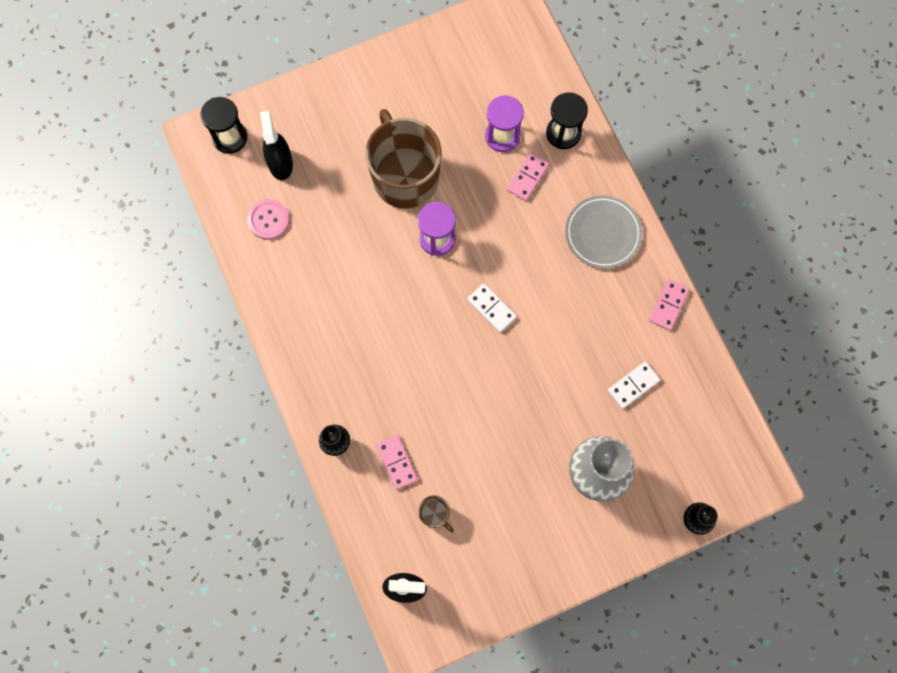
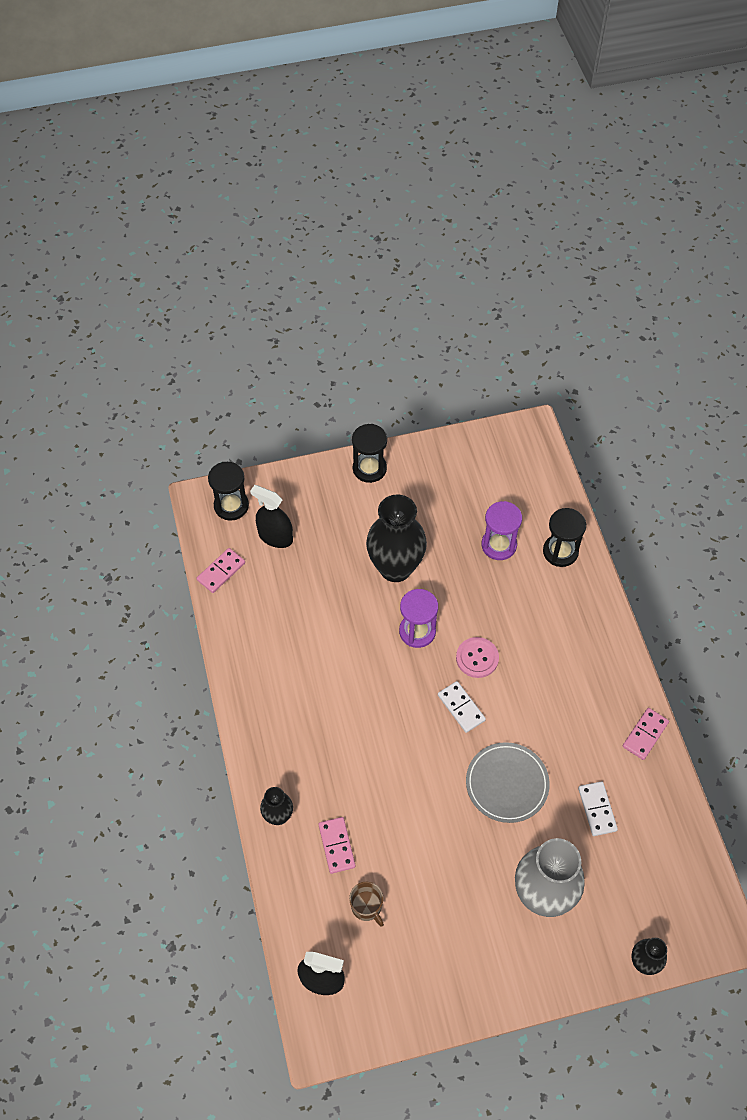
camera: 10 degrees right, 15 degrees down
(268, 220) = (253, 587): pink button -> pink button (477, 658)
(280, 163) = (275, 537): black spray bottle -> black spray bottle turned 60 degrees counterclockwise
(361, 75) = (369, 468): none -> black hourglass
(405, 176) = (395, 568): brown mug -> black vase
(527, 177) = (518, 587): pink domino -> pink domino (221, 571)
(603, 233) = (586, 653): grey plate -> grey plate (507, 784)
(633, 385) = (597, 809): white domino -> white domino turned 75 degrees counterclockwise

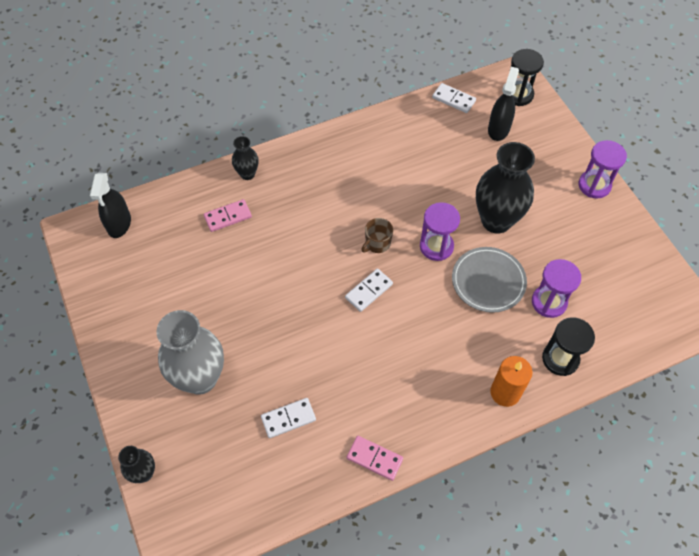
camera: 80 degrees right, 0 degrees up
(221, 571) = (453, 99): pink domino -> white domino
(367, 907) = (179, 245): brown mug -> brown mug (377, 243)
(369, 468) = (594, 185): black hourglass -> purple hourglass
(477, 658) = (422, 298): pink button -> none
(507, 784) = (301, 337): grey plate -> grey plate (488, 281)
(589, 606) = (505, 392): none -> orange candle

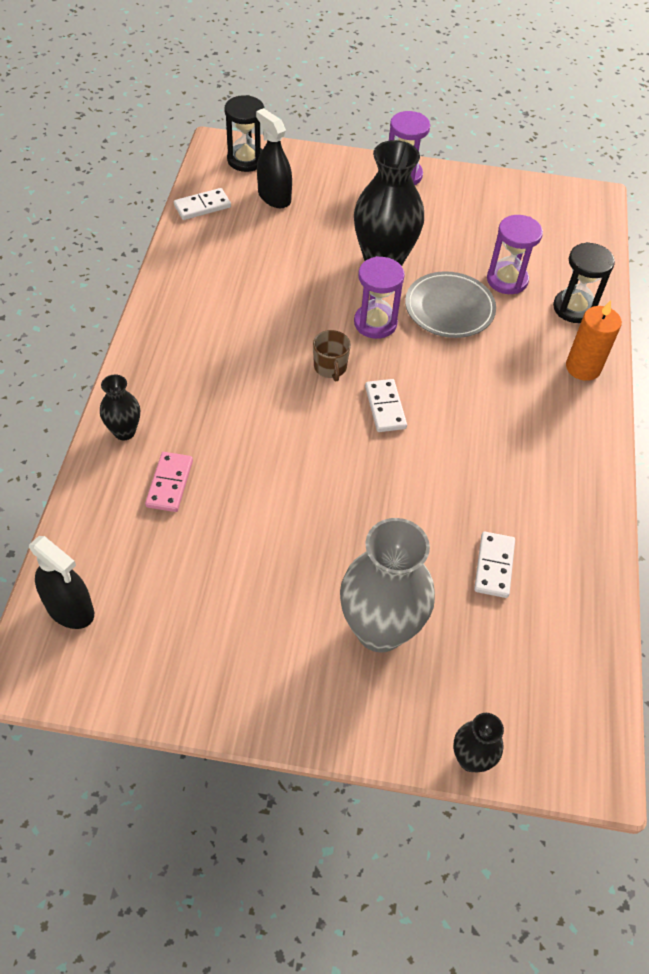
camera: 60 degrees left, 5 degrees down
(374, 458) = (591, 512): pink domino -> none

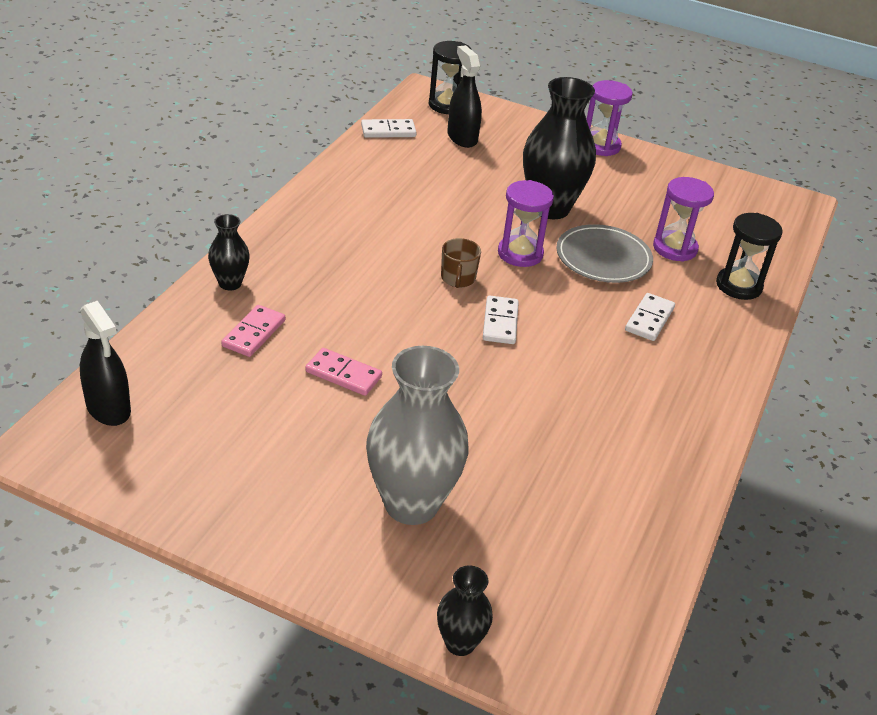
camera: 15 degrees right, 15 degrees down
(268, 506) = (343, 374): none -> pink domino
(494, 566) = (559, 481): white domino -> white domino (649, 319)
(583, 367) = (729, 336): orange candle -> none

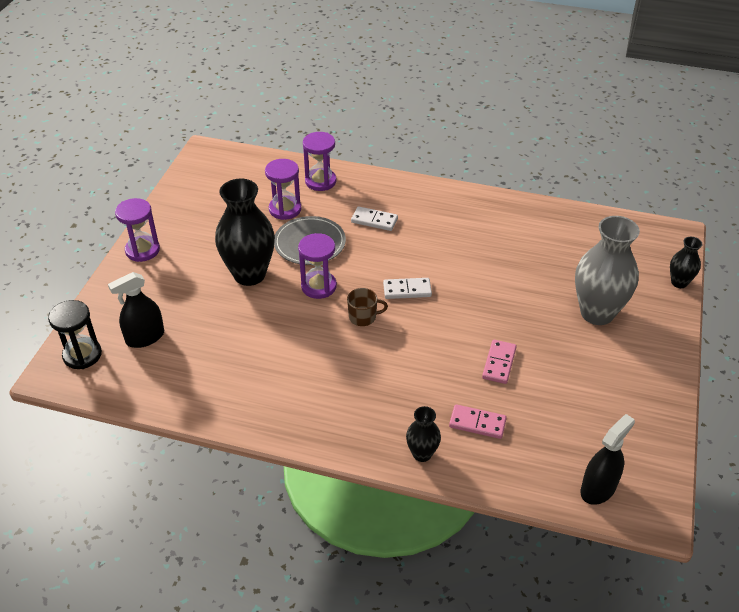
camera: 95 degrees left, 5 degrees up
(388, 131) = (142, 391): white domino -> none
(738, 286) = (320, 181): black hourglass -> purple hourglass

